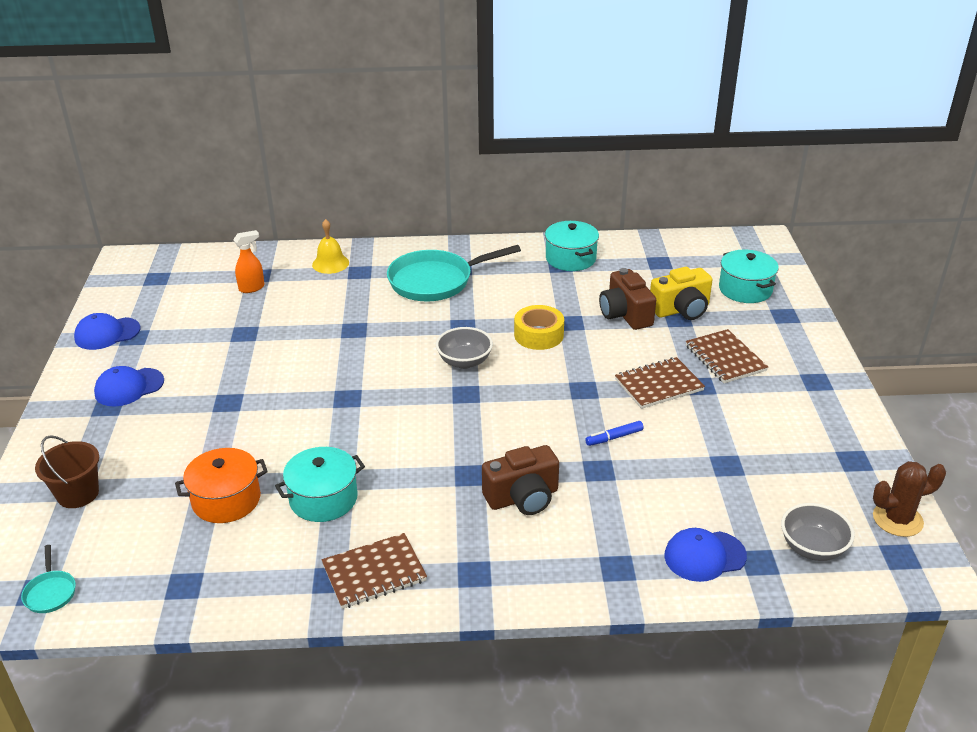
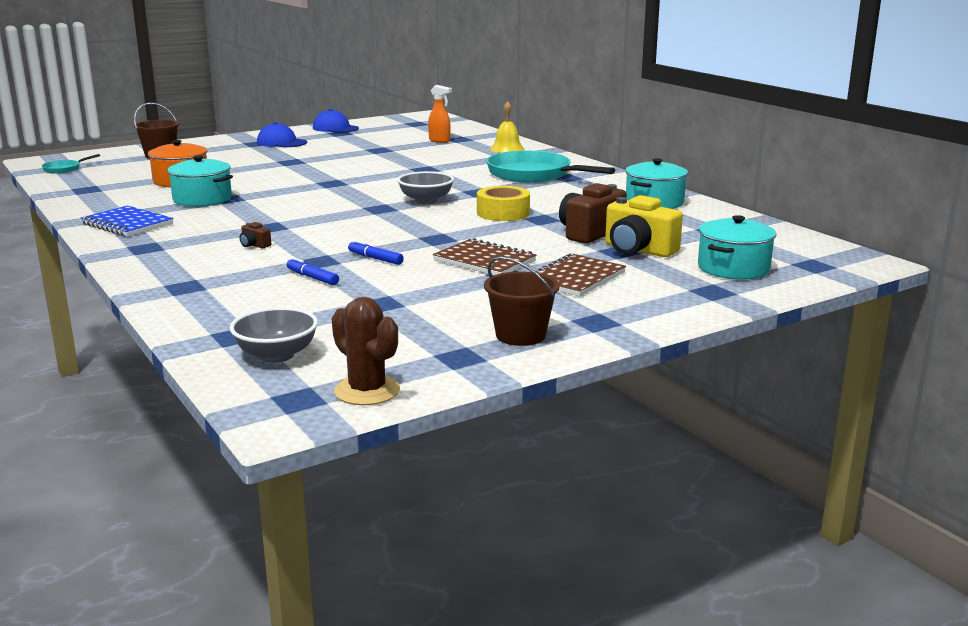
camera: 60 degrees right, 15 degrees down
(374, 573) = (127, 224): brown notebook -> blue notebook
(523, 498) = (254, 245): brown camera -> brown camera, size x0.43
(642, 485) = (312, 278): none -> blue marker
(704, 556) = (225, 314): blue cap -> none
(826, 421) = (520, 335): none -> brown bucket

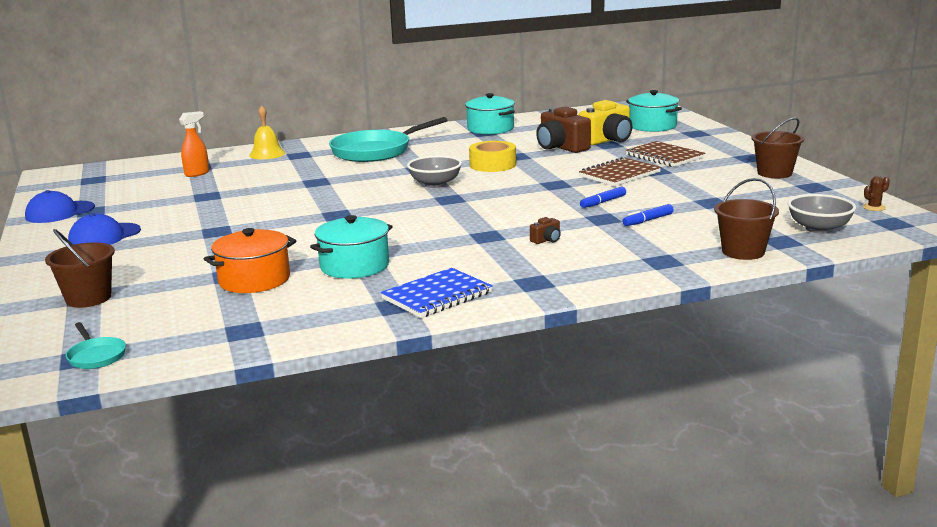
camera: 75 degrees left, 0 degrees up
(202, 318) = (743, 252): none -> brown bucket
(367, 391) = (874, 207): brown cactus -> brown cactus, size x0.49

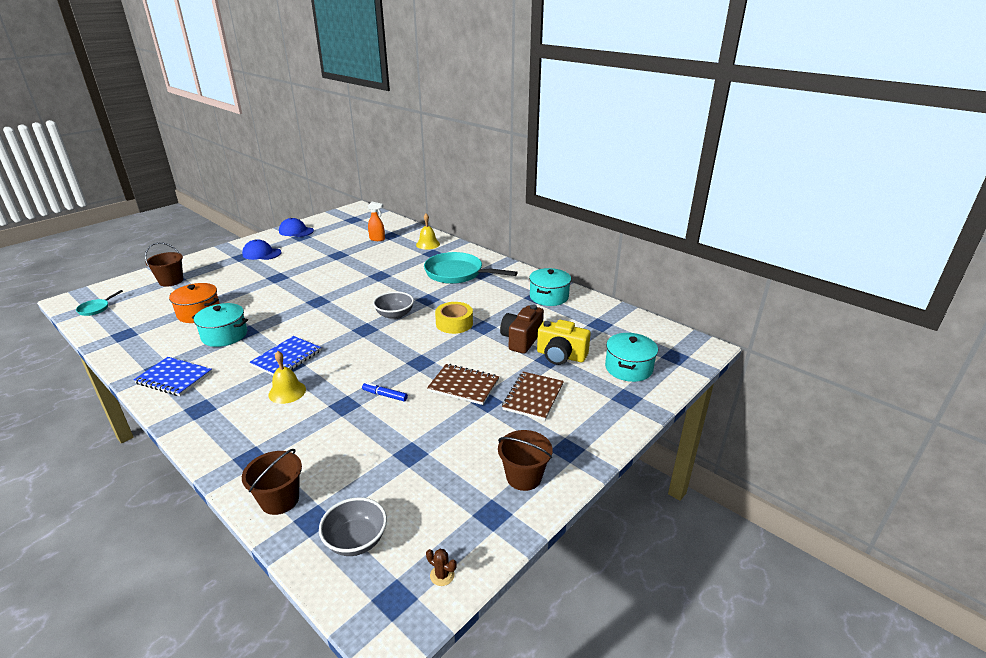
camera: 60 degrees right, 10 degrees up
(467, 237) = (287, 358): none -> blue notebook
(546, 240) = (287, 392): brown camera -> yellow bell
(648, 220) = (347, 428): blue marker -> none

